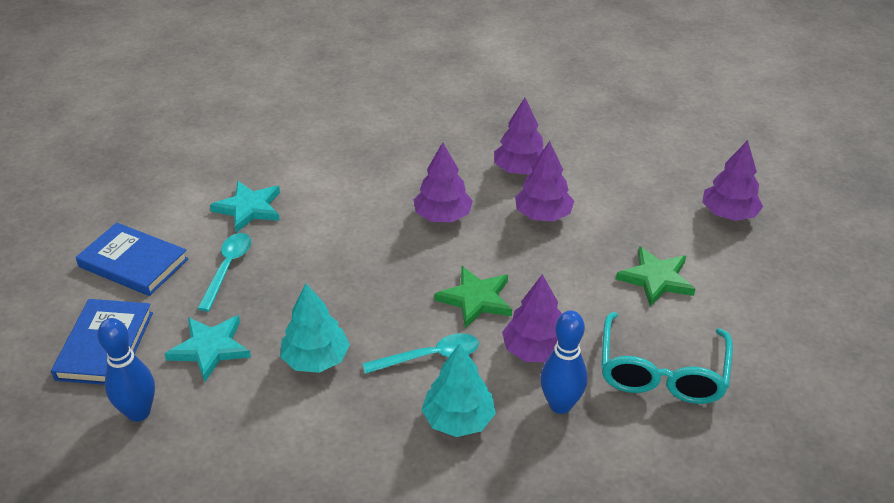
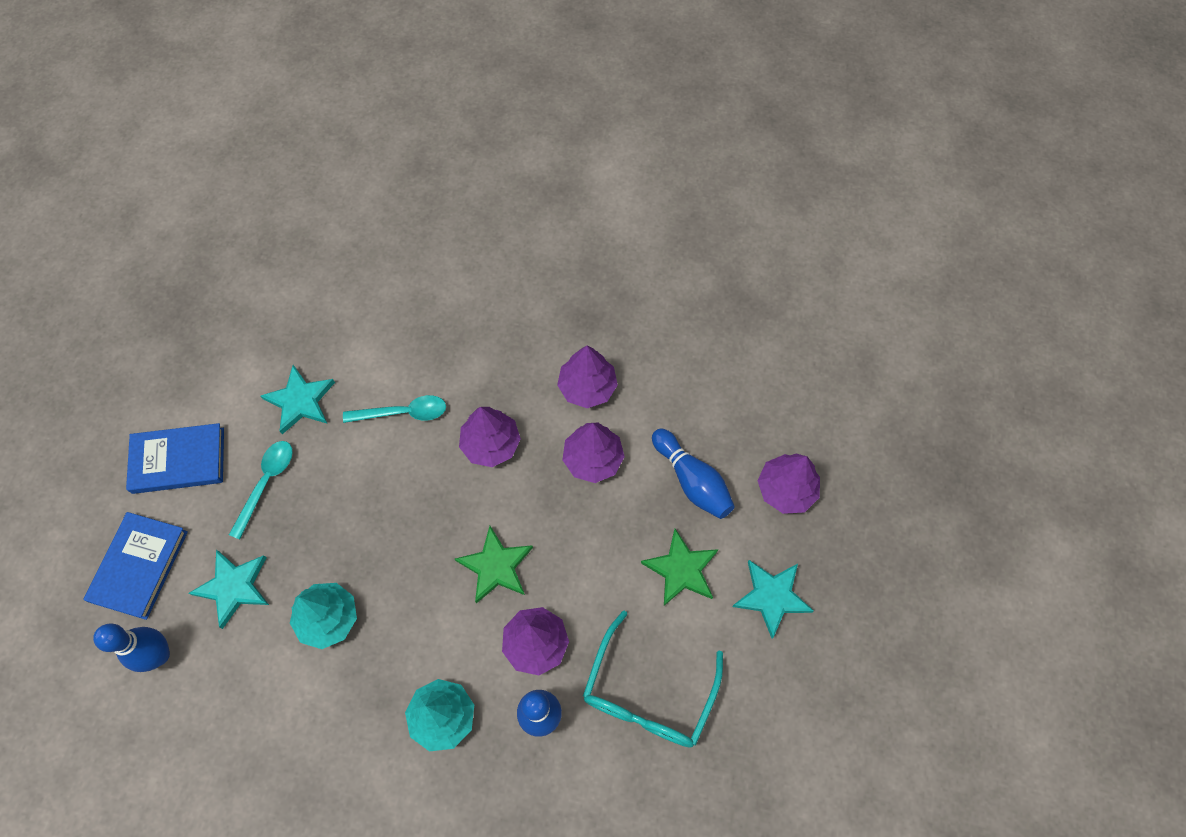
camera: 10 degrees right, 25 degrees up
(133, 263) = (178, 460): blue book -> blue book turned 45 degrees counterclockwise
(430, 357) = (434, 634): turquoise spoon -> turquoise spoon (403, 413)
(640, 218) = (692, 480): none -> blue bowling pin
(749, 287) = (771, 597): none -> turquoise star

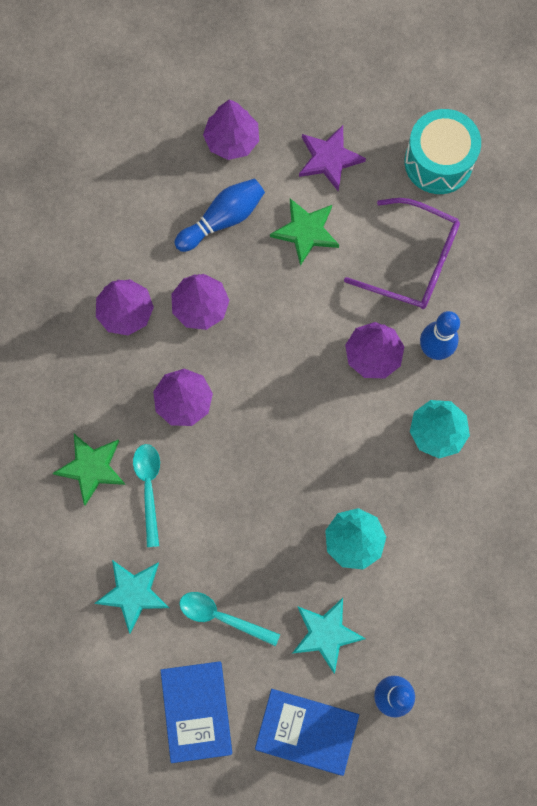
camera: 90 degrees left, 10 degrees up
(496, 566) = (304, 392): green star -> green star (92, 468)
(648, 693) = (413, 262): turquoise glasses -> purple glasses
(771, 597) = (329, 159): turquoise star -> purple star
(777, 729) = (438, 162): none -> turquoise drum

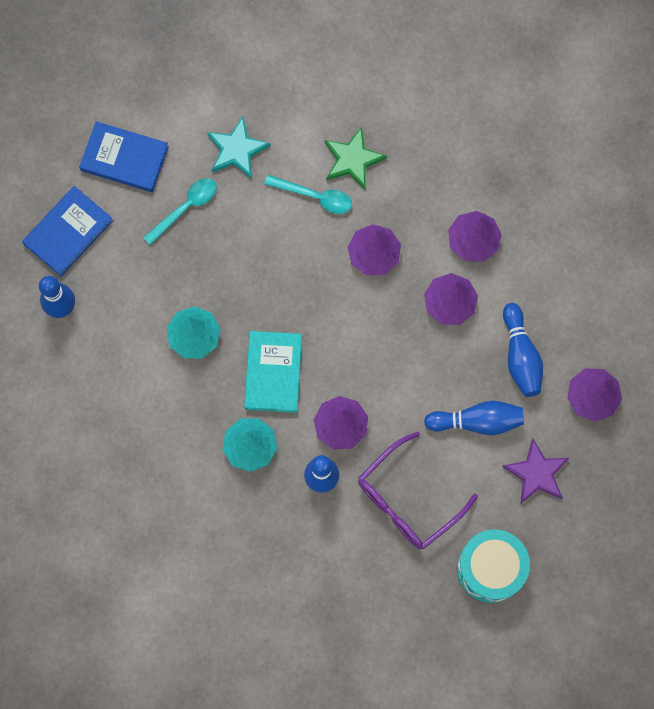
camera: 115 degrees right, 0 degrees up
(306, 231) = (477, 421): green star -> blue bowling pin
(326, 633) = (133, 280): turquoise star -> none
(352, 444) = (273, 372): none -> turquoise book

